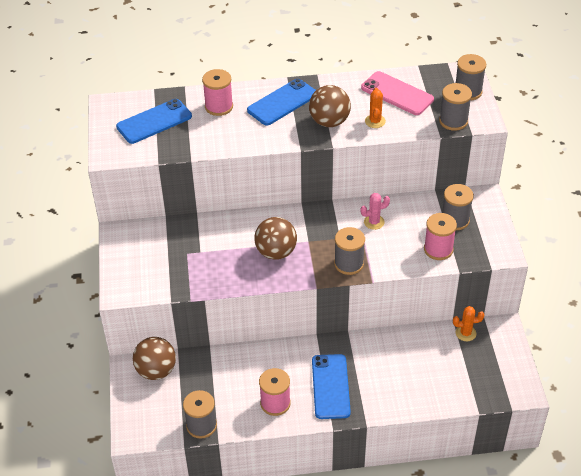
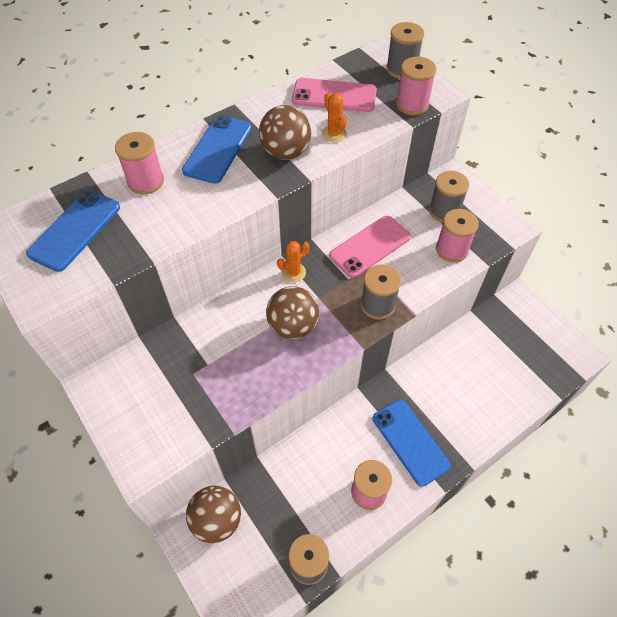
camera: 30 degrees left, 10 degrees up
(374, 222) = (370, 246): pink cactus -> pink phone
(453, 121) = (412, 104): grey spool -> pink spool
(465, 333) = (491, 319): orange cactus -> orange cactus (293, 272)

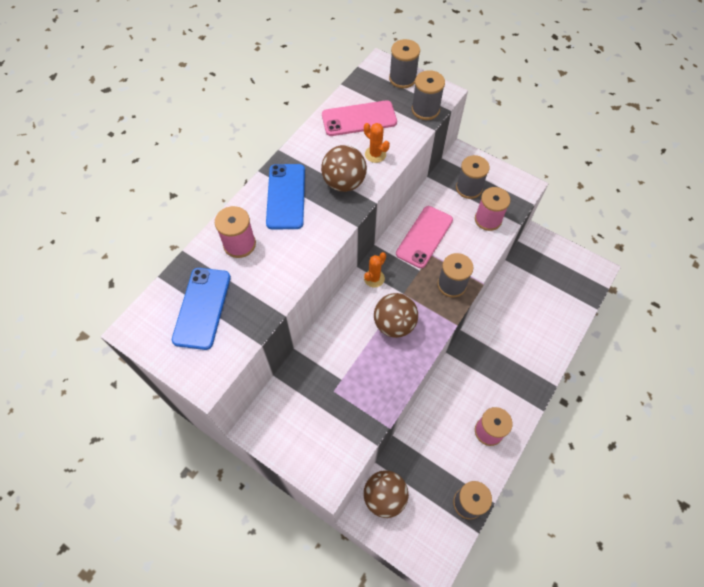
camera: 20 degrees left, 5 degrees up
(410, 441) = (503, 381): blue phone -> none
(412, 104) = (425, 110): pink spool -> grey spool

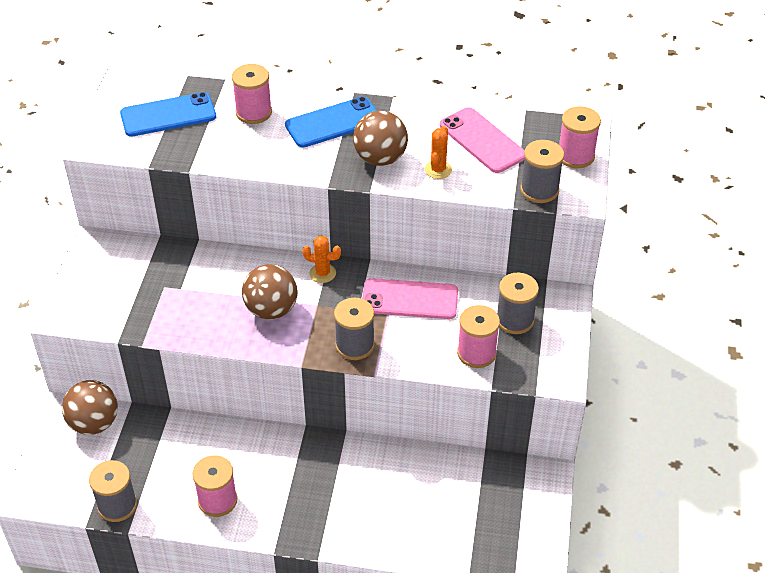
camera: 65 degrees right, 15 degrees down
(402, 79) = (575, 156): grey spool -> pink spool

